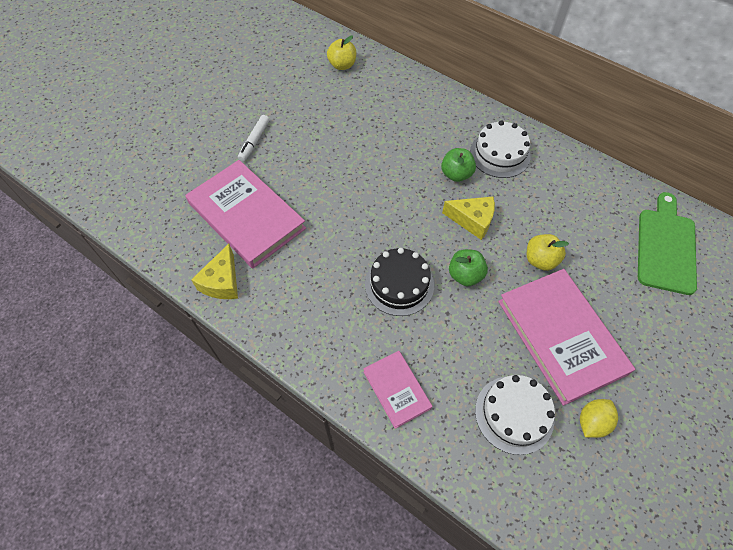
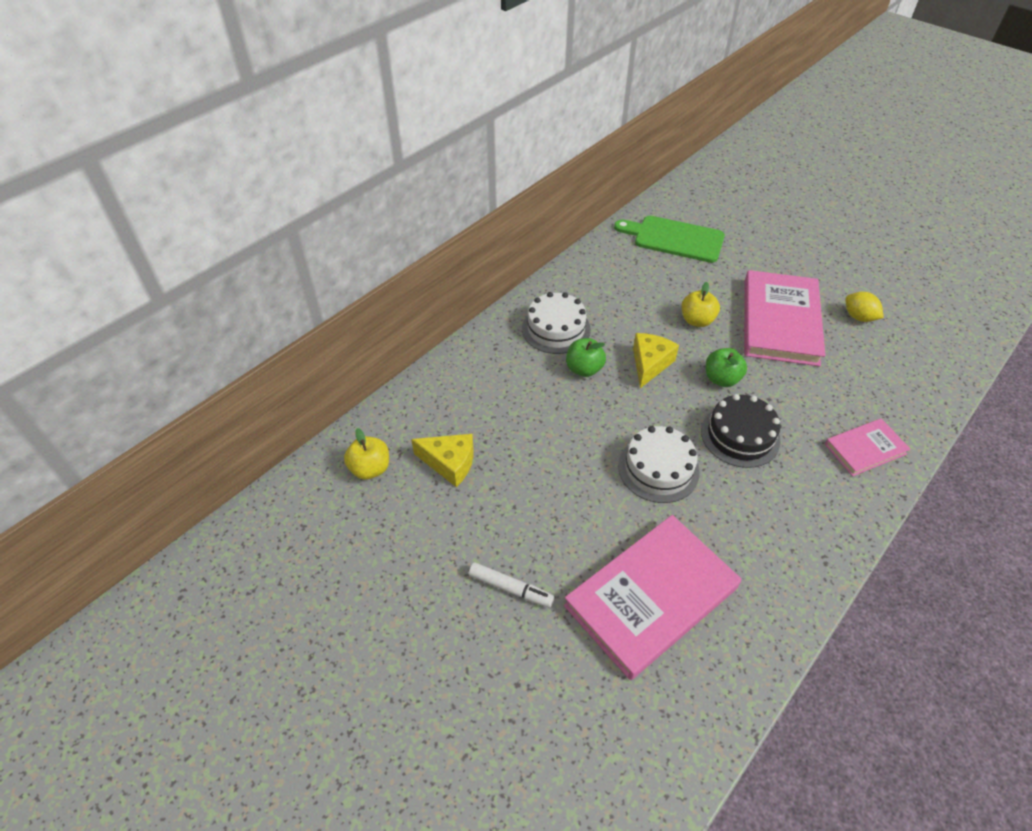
camera: 85 degrees left, 10 degrees down
(222, 282) = (762, 626): yellow cheese -> yellow cheese (449, 463)
(514, 414) = (866, 365): white cake -> white cake (658, 468)
(560, 336) = (780, 321): pink book -> pink book turned 60 degrees counterclockwise

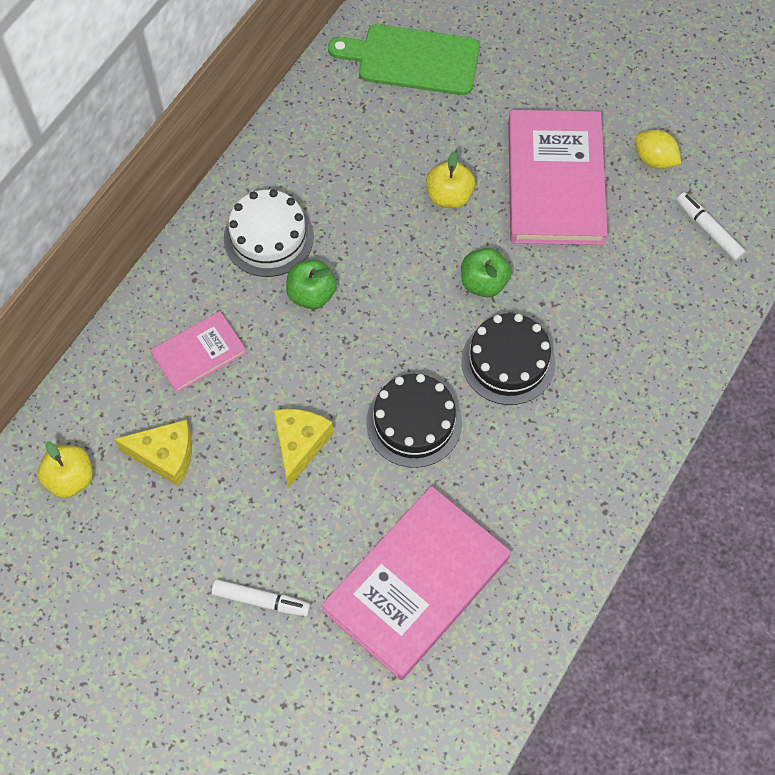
camera: 10 degrees left, 15 degrees up
(650, 364) = (393, 274): yellow cheese -> yellow cheese (300, 445)
(658, 468) = (414, 422): white cake -> black cake
(865, 449) = (654, 357): pink book -> pink book (199, 353)
(906, 367) = (708, 230): none -> white marker

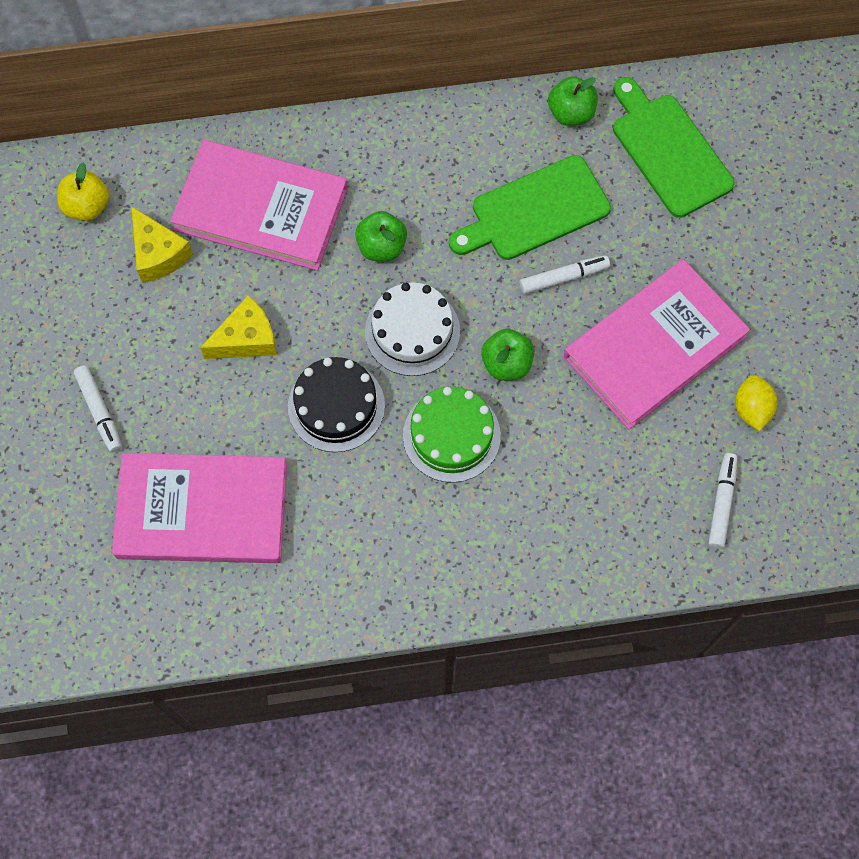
camera: 50 degrees right, 5 degrees up
(199, 353) = (261, 209): pink book -> pink book, size x1.91
(268, 237) = (404, 177): white cake -> white cake (412, 331)
(324, 95) = (571, 113): none -> green apple
(379, 175) = (534, 211): none -> green cutting board
(449, 196) = (563, 277): yellow apple -> white marker
(508, 362) = (451, 435): black cake -> green cake

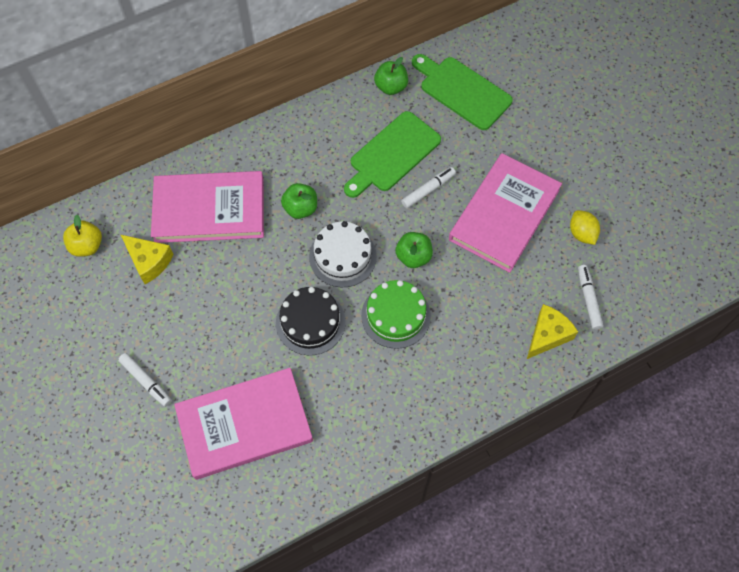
camera: 20 degrees left, 5 degrees down
(246, 339) = (232, 298): yellow cheese -> yellow cheese (547, 335)

